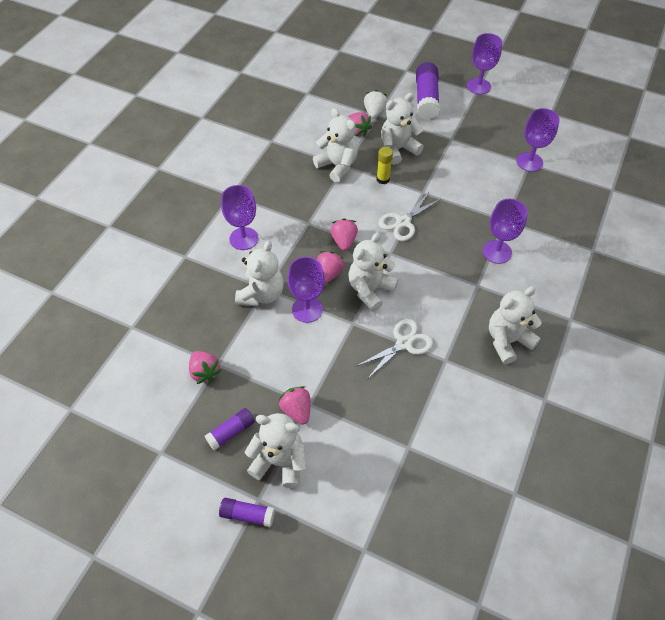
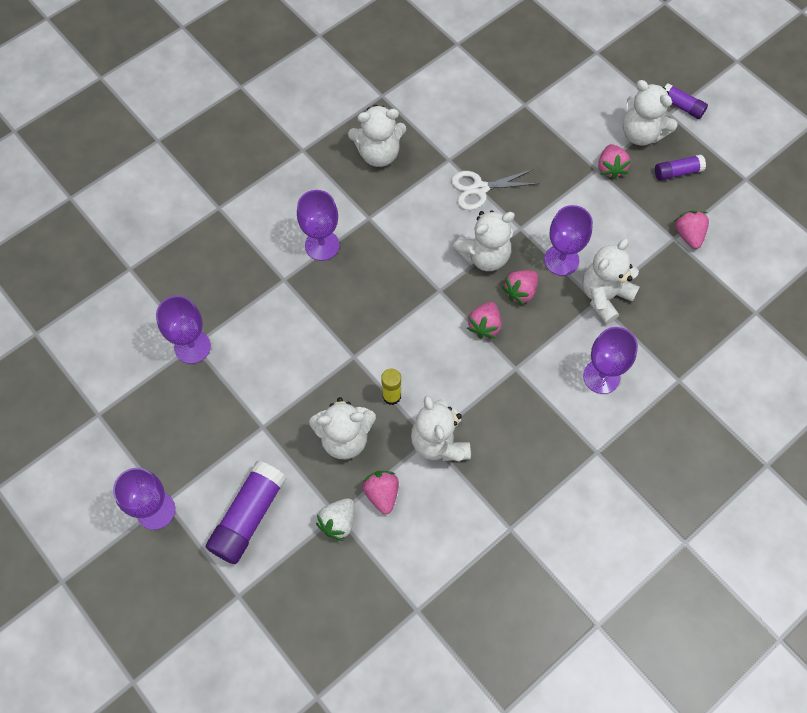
camera: 155 degrees left, 10 degrees up
(403, 222) = (402, 323): white scissors -> none

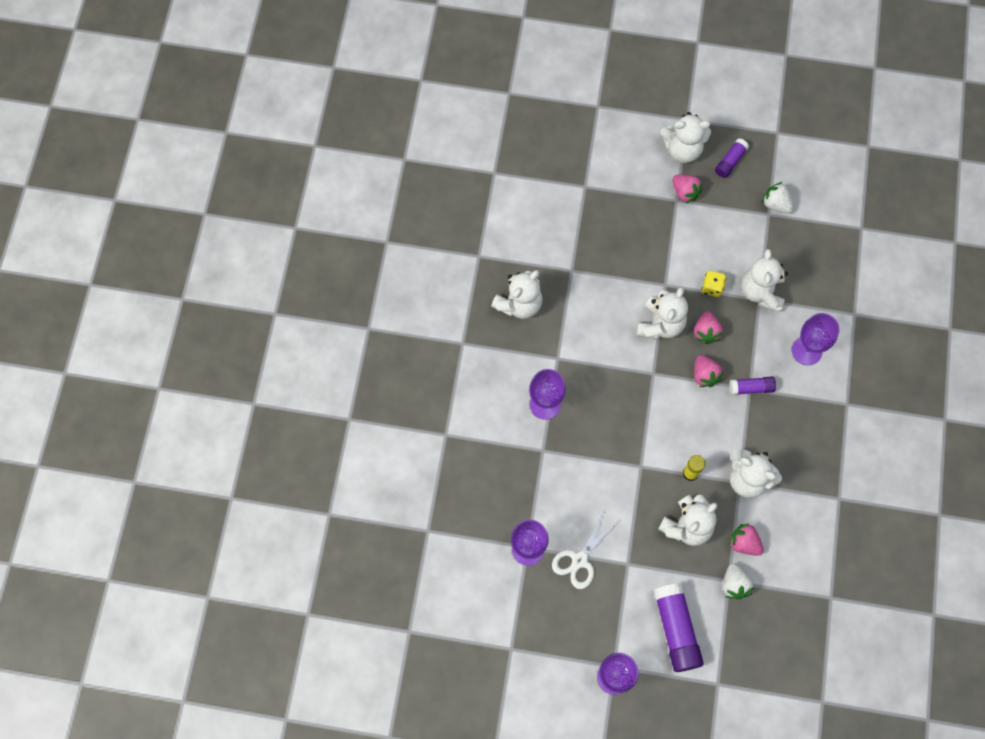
camera: 40 degrees left, 5 degrees up
(480, 189) = (612, 276): white scissors -> white scissors (579, 560)
(561, 260) = (712, 287): purple goblet -> yellow dice
(681, 106) = (691, 107): purple glue stick -> purple glue stick (751, 388)
(688, 235) = (776, 204): pink strawberry -> white strawberry

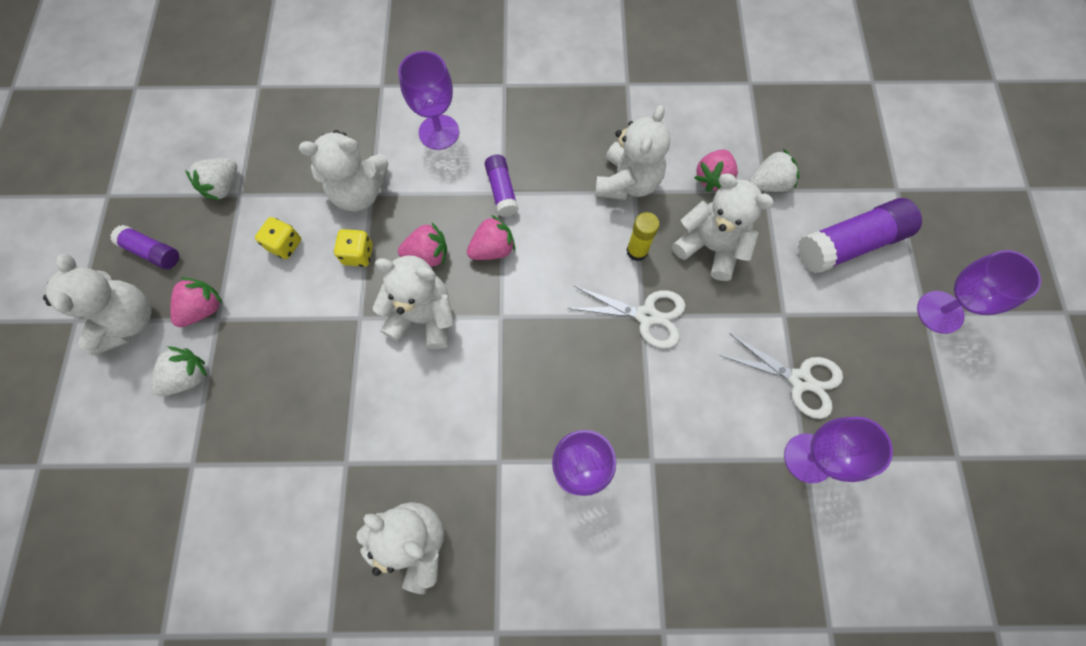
camera: 100 degrees left, 0 degrees up
(640, 184) = (188, 377): none -> white strawberry
(640, 469) = (646, 315): none -> white scissors
(725, 242) = (285, 245): none -> yellow dice

